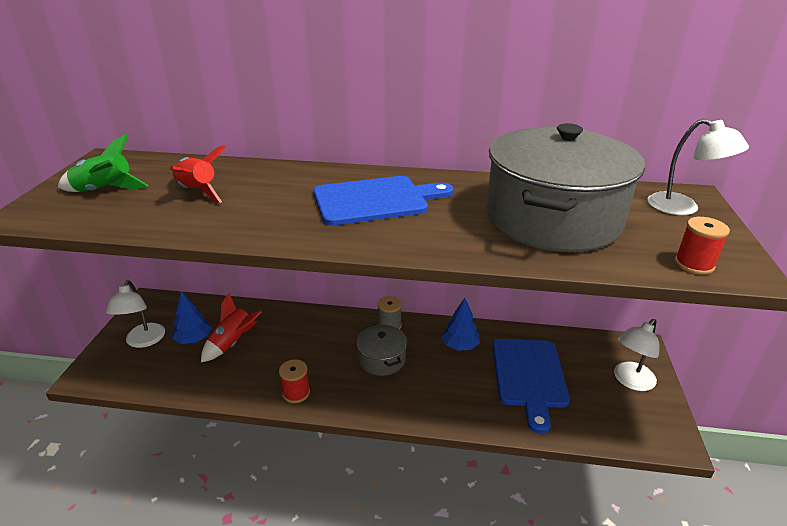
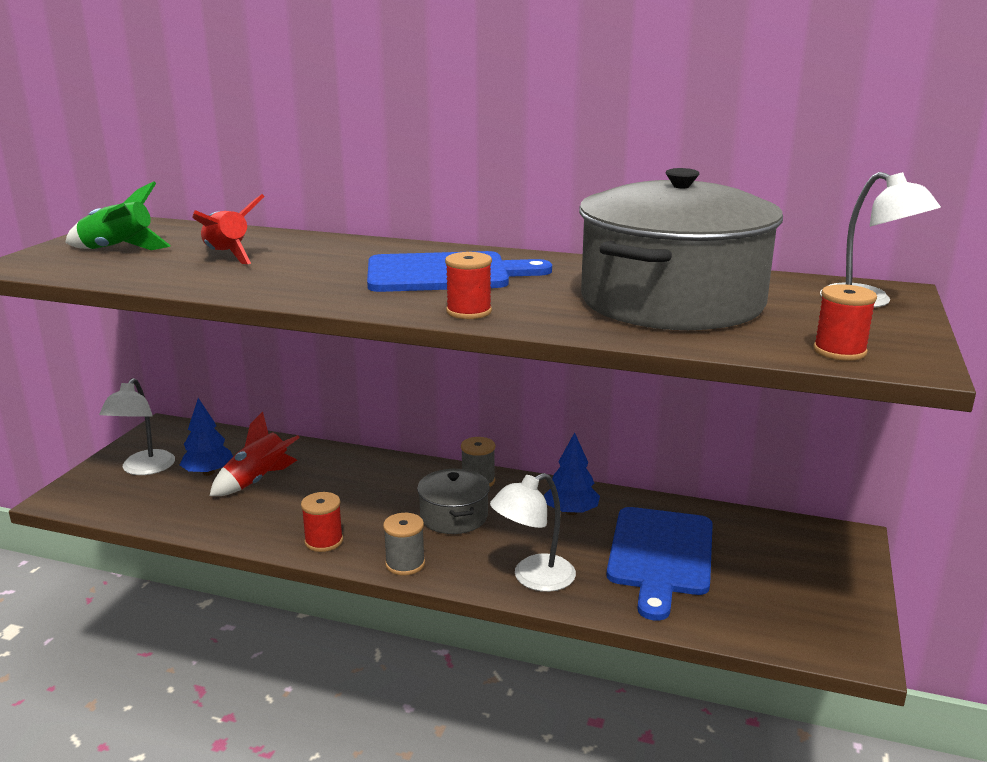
camera: 10 degrees right, 10 degrees down
(360, 406) = (405, 564): none -> grey spool
(412, 243) = (469, 312): none -> red spool
(630, 381) = (814, 575): white lamp -> white lamp (533, 578)

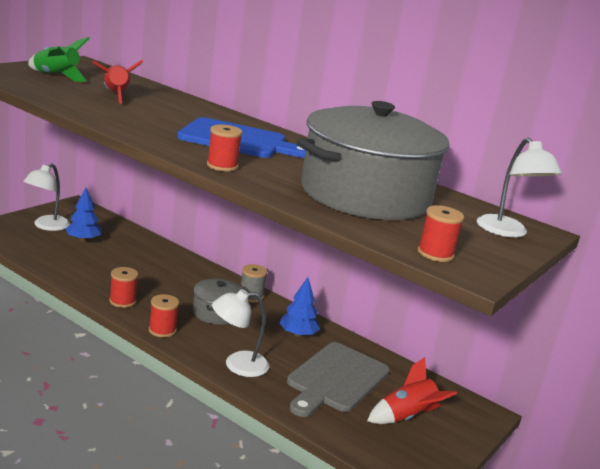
camera: 15 degrees right, 0 degrees up
(258, 481) = (109, 254): red rocket -> red rocket (406, 417)
(405, 564) = (162, 330): grey spool -> red spool
(660, 555) = (336, 379): blue cutting board -> grey cutting board

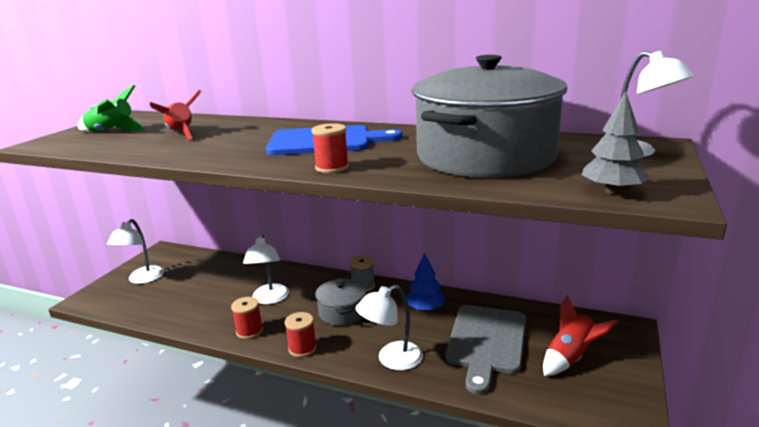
camera: 10 degrees left, 0 degrees up
(83, 240) = (183, 281): blue tree -> none
(155, 280) = (270, 299): none -> white lamp
(435, 254) = (612, 191): red spool -> grey tree

